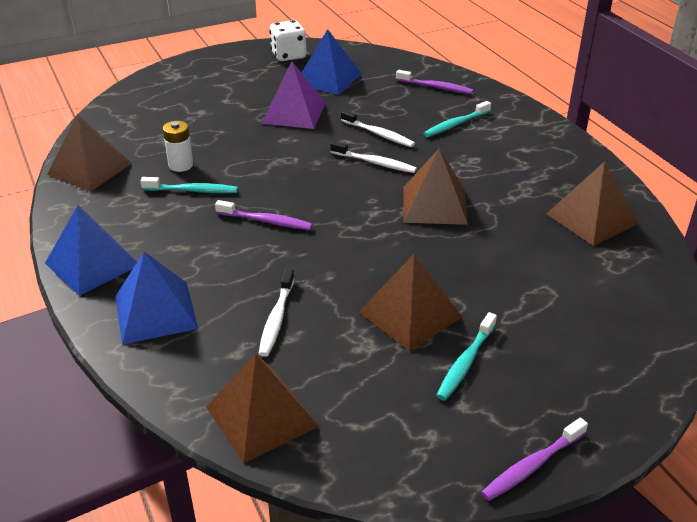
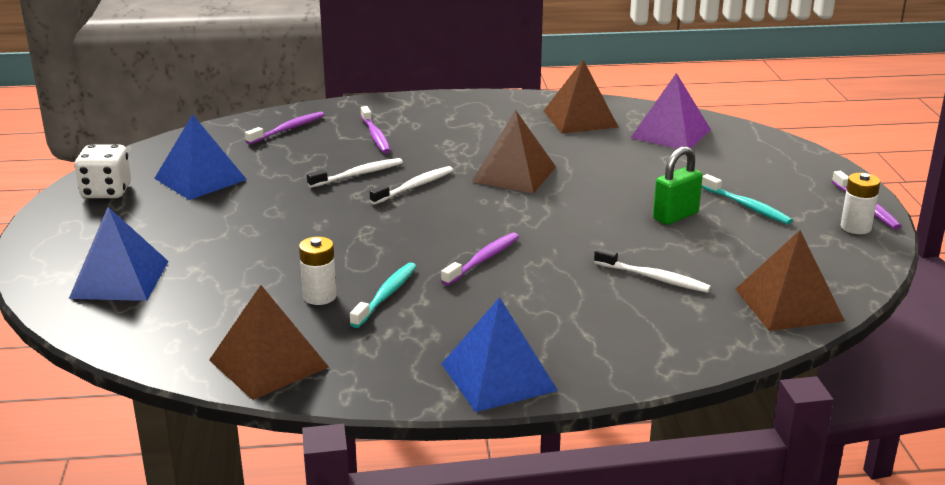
camera: 70 degrees left, 10 degrees down
(155, 312) = (612, 343): blue pyramid -> blue pyramid (119, 279)
(294, 113) = (262, 211): purple pyramid -> purple pyramid (671, 133)
(410, 314) = (675, 216): brown pyramid -> green padlock
(455, 124) = (375, 136): turquoise toothbrush -> purple toothbrush
(468, 459) = (855, 227): none -> white battery

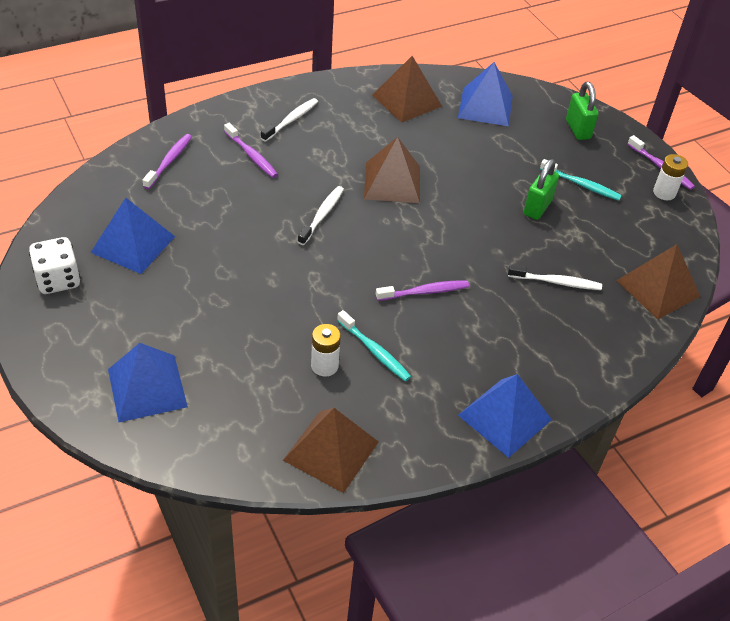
camera: 25 degrees left, 20 degrees up
(358, 174) = (267, 209): white toothbrush -> white toothbrush (291, 120)
(386, 295) = (374, 351): turquoise toothbrush -> turquoise toothbrush turned 135 degrees clockwise
(483, 260) = (424, 292): purple toothbrush -> purple toothbrush turned 60 degrees clockwise
(671, 133) = (485, 106): purple pyramid -> blue pyramid
(775, 164) = (578, 129): none -> green padlock

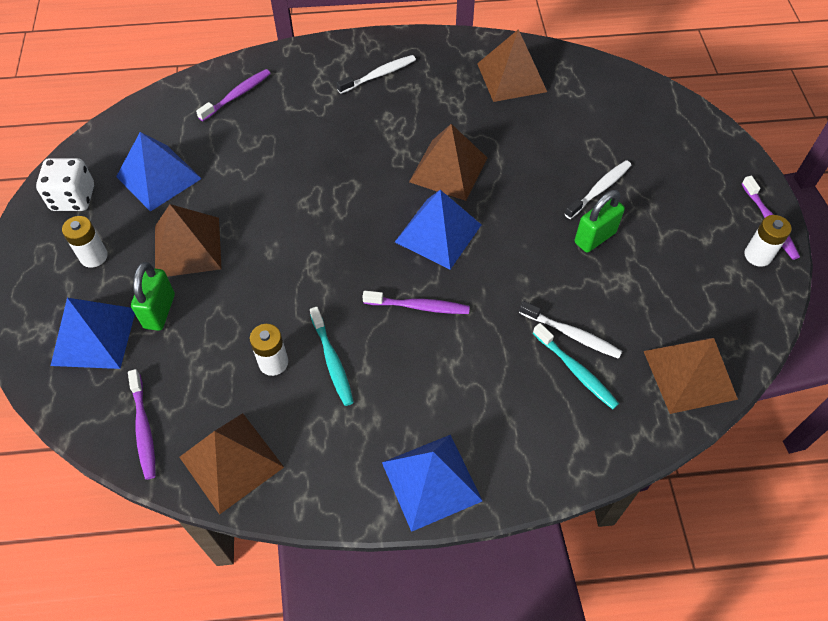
camera: 25 degrees right, 10 degrees up
(108, 323) = (94, 256): none -> white battery
(194, 294) = (187, 247): none -> brown pyramid
(251, 155) = (319, 106): purple toothbrush -> purple toothbrush (144, 428)
(322, 215) = (356, 190): white toothbrush -> white toothbrush (599, 189)
(485, 106) = (596, 102): blue pyramid -> blue pyramid (438, 233)
(578, 129) = (690, 152): green padlock -> green padlock (159, 311)
(581, 185) = (661, 222): turquoise toothbrush -> turquoise toothbrush (576, 371)

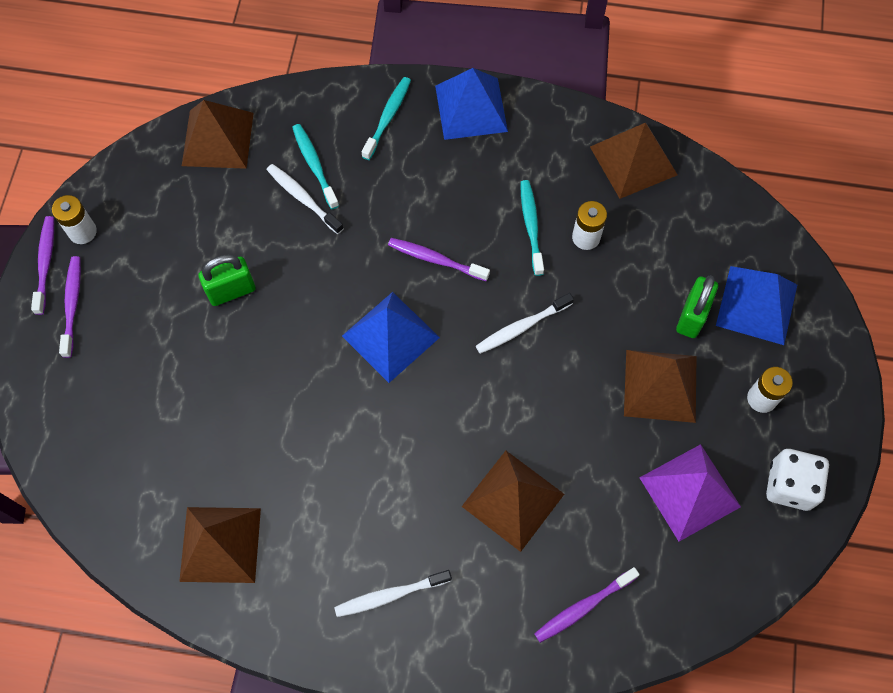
camera: 165 degrees left, 10 degrees up
(144, 428) = (708, 205): purple toothbrush -> purple toothbrush (72, 305)
(159, 177) = (689, 492): blue pyramid -> purple pyramid
(448, 169) = (351, 417): brown pyramid -> brown pyramid (513, 500)
(521, 445) = (387, 117): none -> turquoise toothbrush
(599, 189) = (197, 347): white toothbrush -> white toothbrush (522, 327)

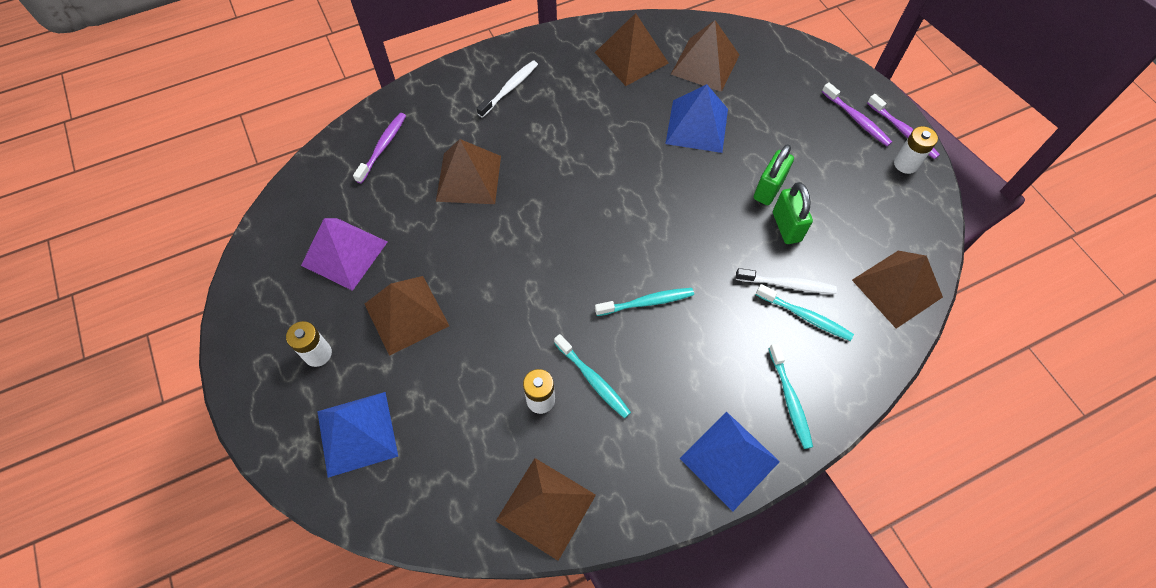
camera: 145 degrees right, 5 degrees down
(150, 477) = (705, 64): none -> brown pyramid
(390, 336) = (633, 227): blue pyramid -> blue pyramid (697, 126)
(435, 259) = (646, 302): purple toothbrush -> turquoise toothbrush
(522, 327) = (542, 292): white toothbrush -> none
(692, 316) = (409, 387): green padlock -> green padlock (786, 227)
(789, 485) = (268, 301): white dice -> none

